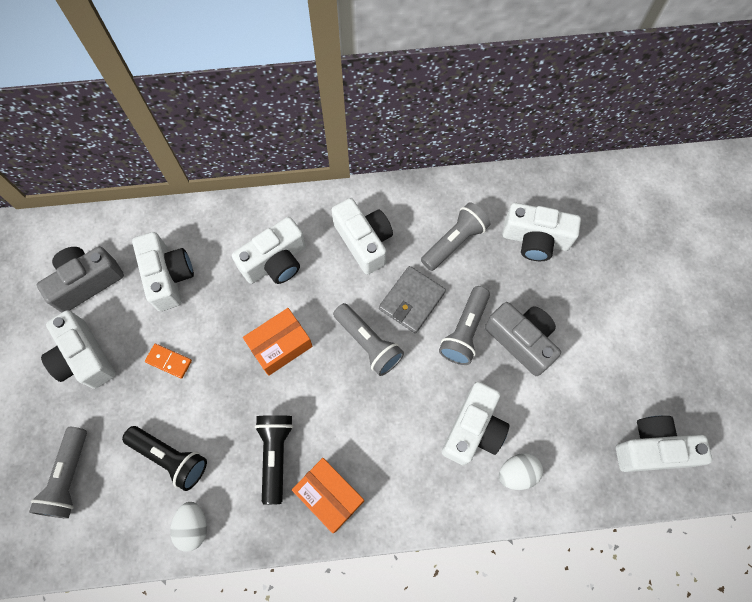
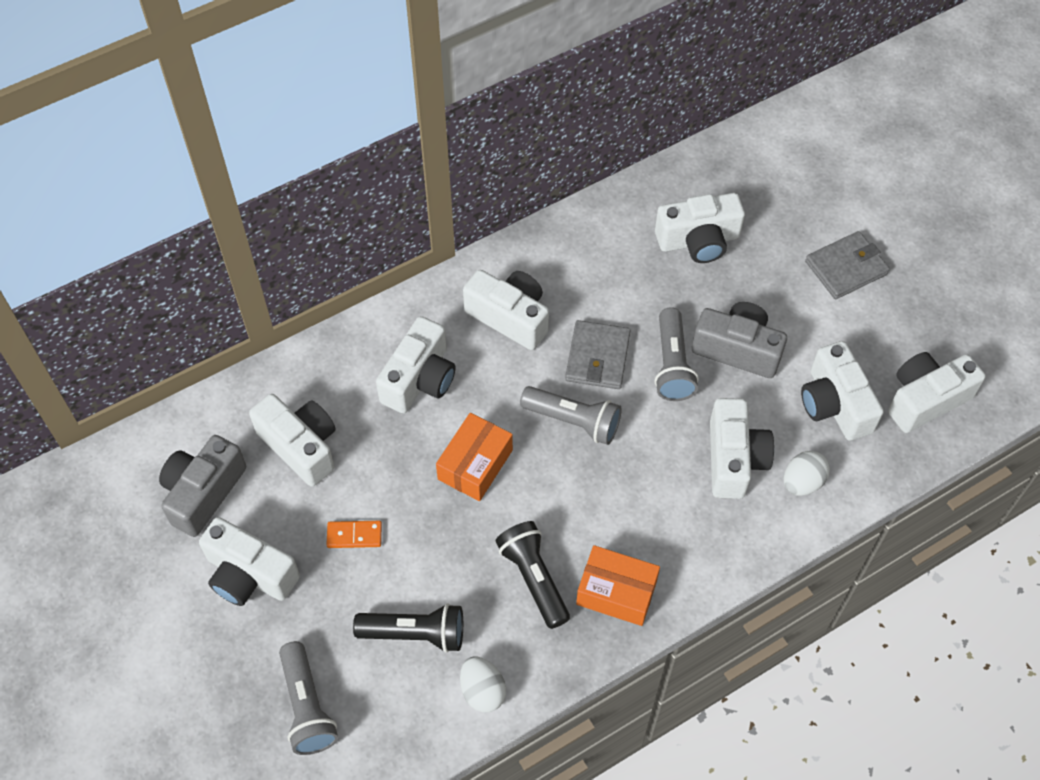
camera: 25 degrees left, 10 degrees down
(454, 242) = (611, 277): grey flashlight -> none
(575, 419) = (834, 404): none -> white camera
(641, 310) = (846, 268): none -> grey wallet

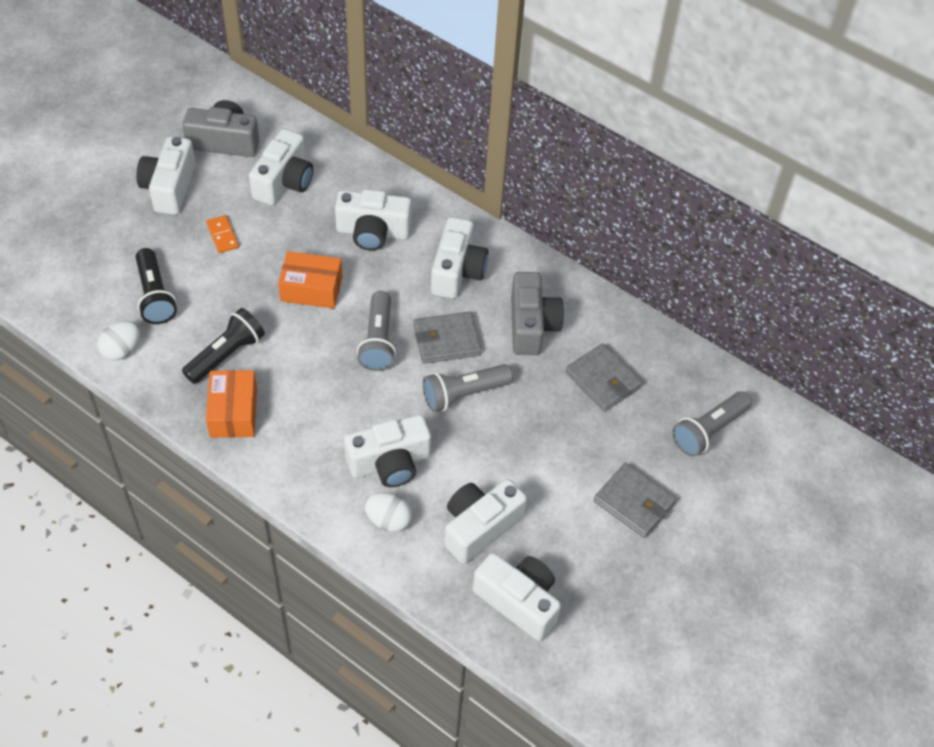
camera: 65 degrees right, 5 degrees down
(307, 707) = (78, 252): grey flashlight -> grey flashlight (708, 431)
(698, 240) = (603, 380): white camera -> grey wallet
(737, 349) = (502, 438): grey camera -> grey camera (531, 325)

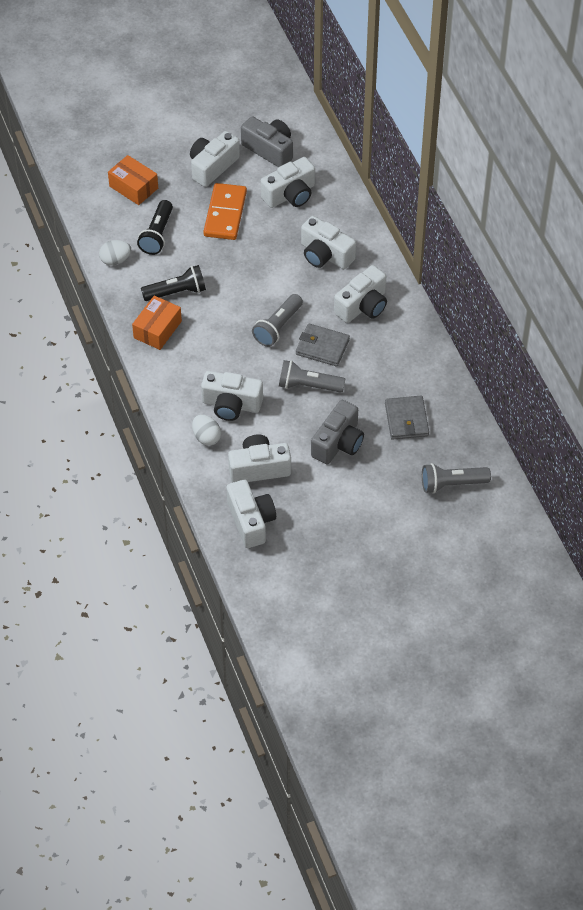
camera: 35 degrees right, 0 degrees up
(222, 235) = (225, 214): orange domino -> orange domino, size x2.07
(311, 289) = (258, 274): orange box -> orange box (133, 187)
(531, 325) = (386, 363): grey camera -> grey camera (338, 443)
(634, 502) = (367, 502): grey wallet -> none

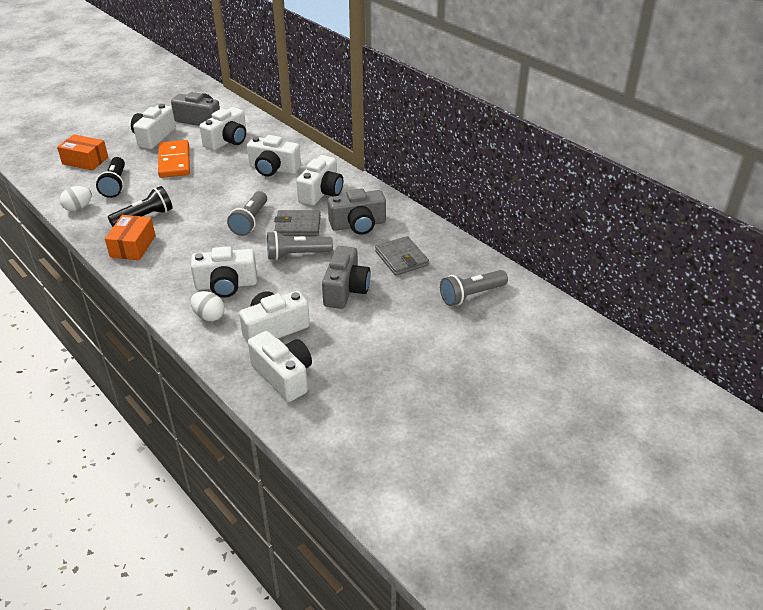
camera: 20 degrees left, 15 degrees down
(382, 363) = (358, 225): none -> grey camera

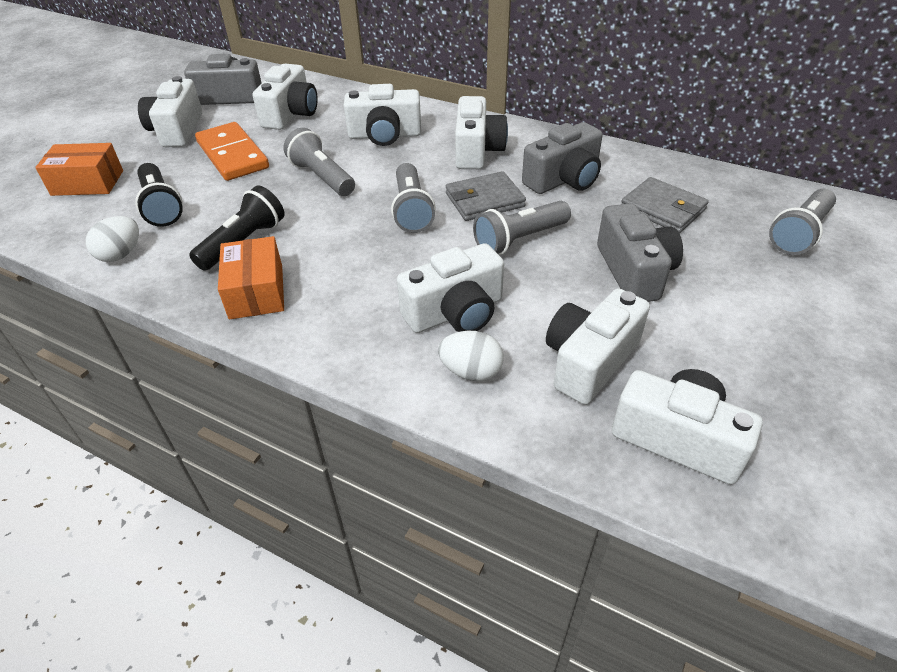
camera: 20 degrees left, 5 degrees up
(215, 188) = (322, 177): none -> grey flashlight

